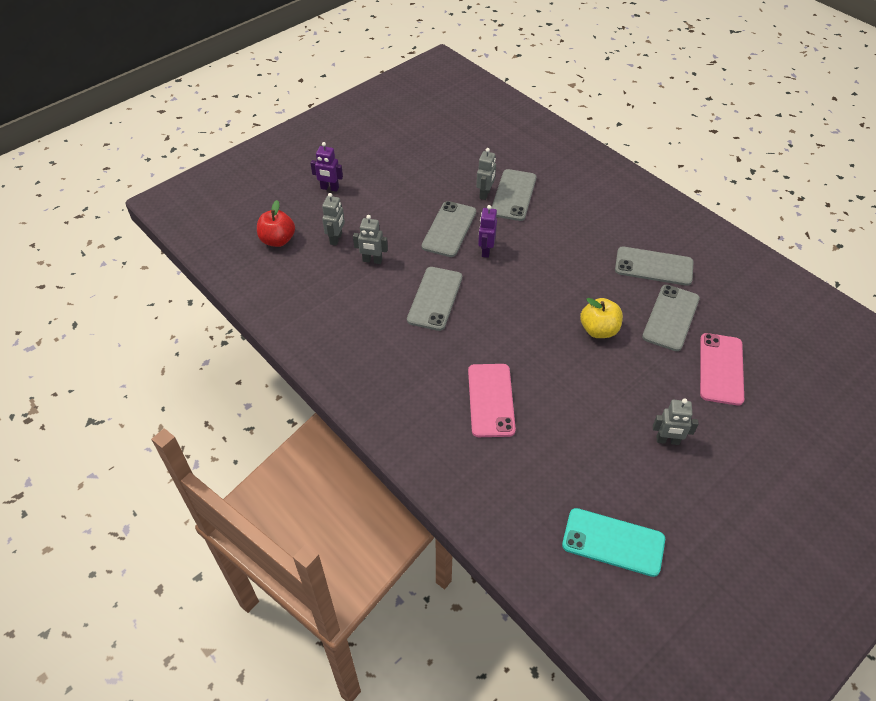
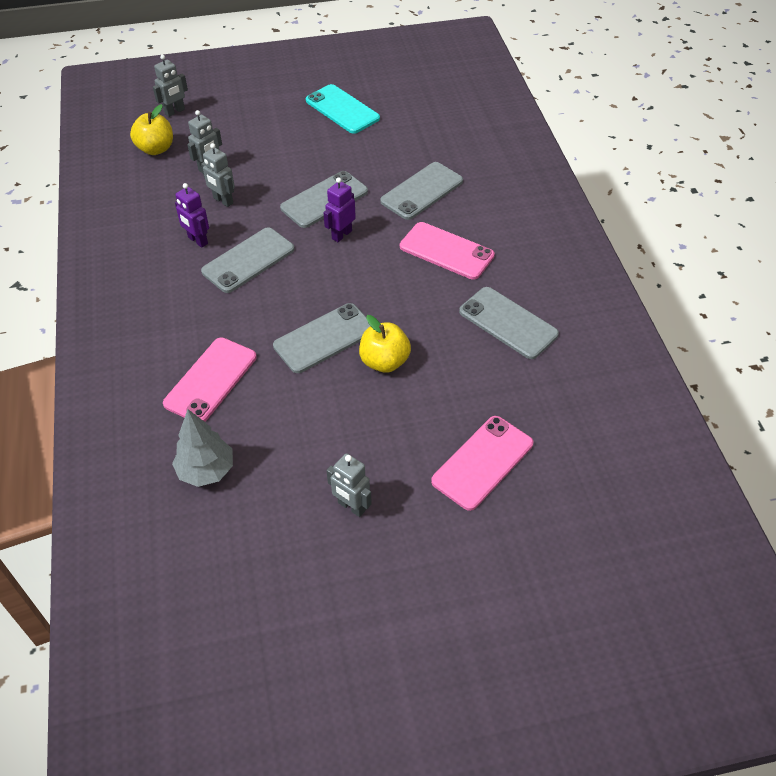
camera: 30 degrees right, 0 degrees up
(278, 240) = (156, 149): red apple -> yellow apple
(329, 188) = (246, 118): purple robot -> purple robot (197, 240)
(485, 194) = (393, 179): grey robot -> grey robot (175, 111)
(549, 466) = (206, 470): none -> grey tree
(569, 232) = (446, 251): none -> pink phone
(613, 542) = (199, 576): turquoise phone -> turquoise phone (342, 109)
(671, 318) = (476, 384): grey phone -> grey phone (324, 338)

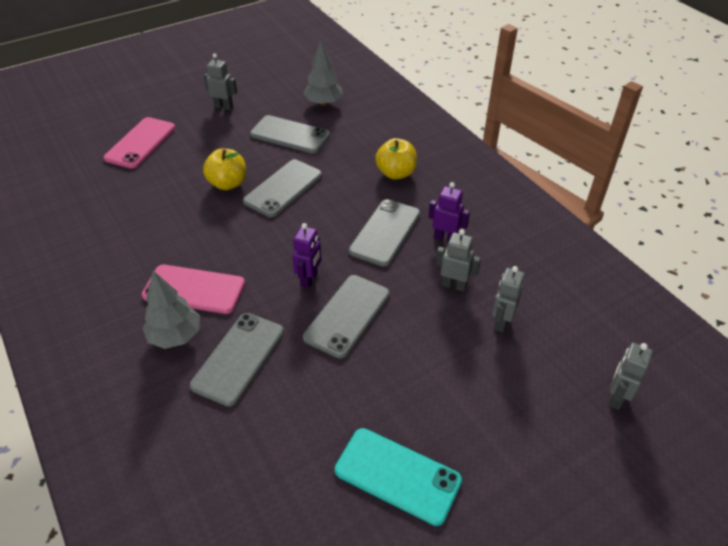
camera: 160 degrees right, 5 degrees down
(156, 149) = (582, 330): yellow apple -> yellow apple (396, 173)
(211, 380) = (354, 144): pink phone -> none
(468, 218) = (175, 336): none -> grey tree
(508, 323) = (125, 235): grey phone -> grey phone (290, 135)

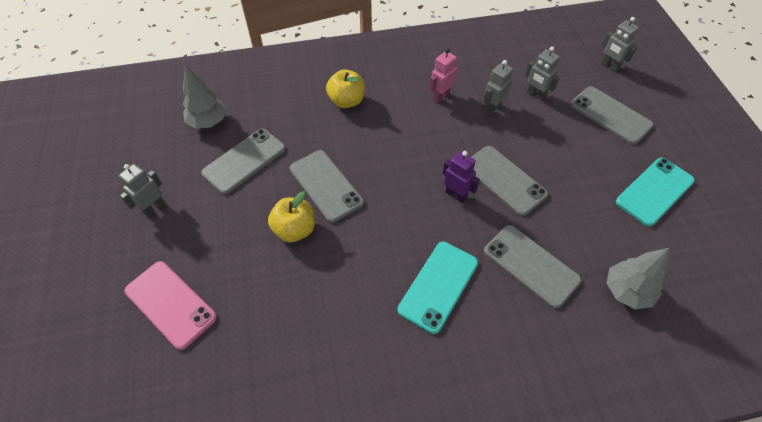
camera: 70 degrees left, 10 degrees up
(175, 336) = (493, 311): grey tree -> grey tree (627, 291)
(194, 289) = (438, 286): pink phone -> turquoise phone
(385, 232) = (418, 130): grey phone -> grey phone (610, 115)
(445, 238) = (440, 96): purple robot -> pink robot

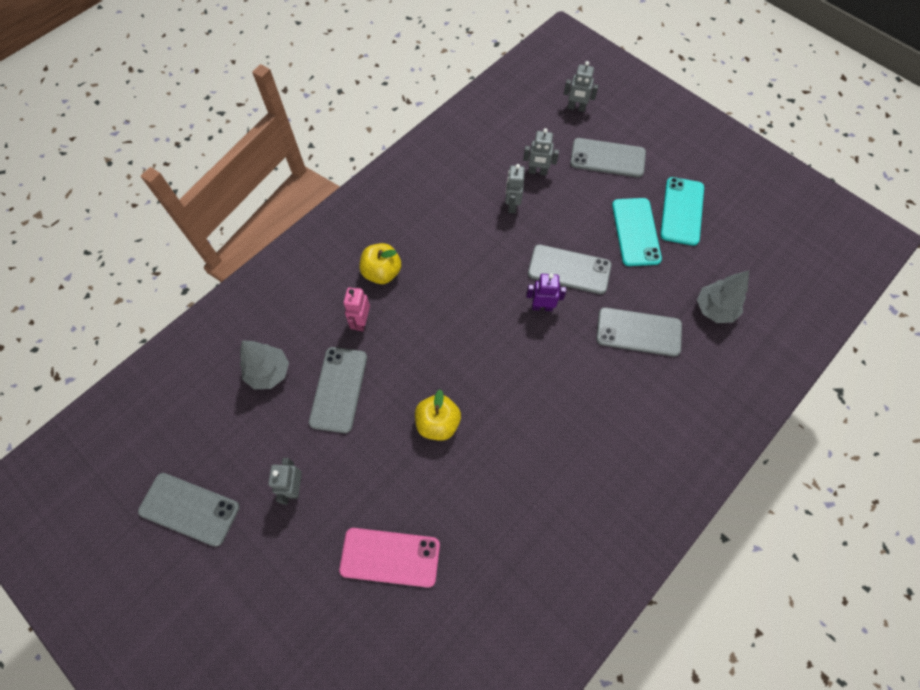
camera: 35 degrees left, 10 degrees up
(326, 185) = (431, 366): grey phone -> grey phone (189, 509)
(438, 286) = (586, 394): turquoise phone -> turquoise phone (635, 232)
(440, 96) = (460, 219): pink robot -> pink robot (361, 321)

